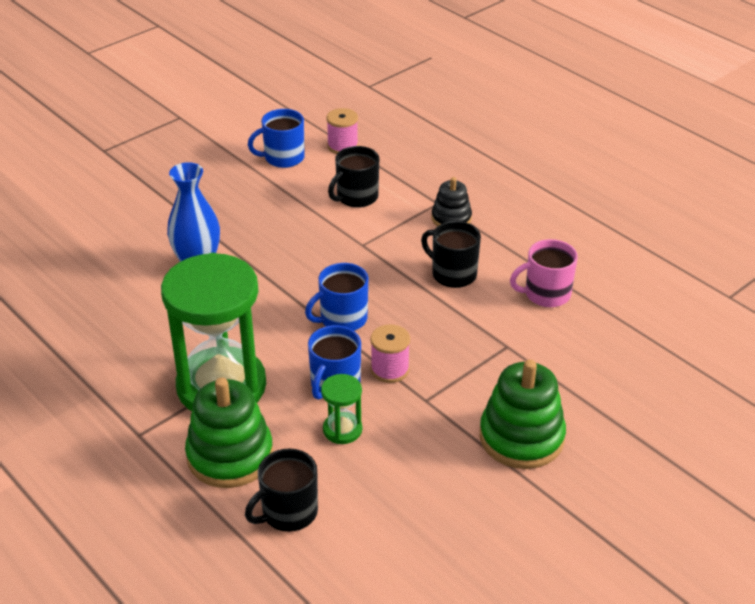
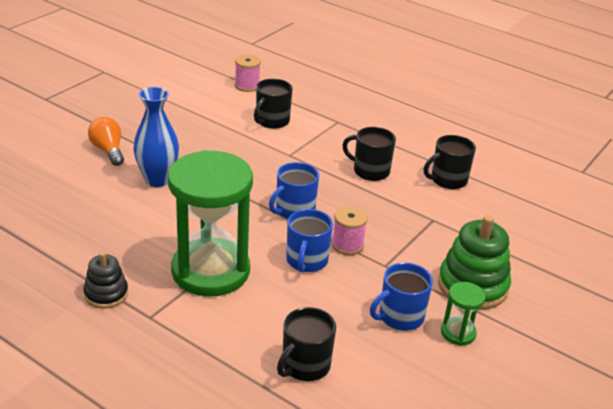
camera: 15 degrees left, 5 degrees down
(154, 224) = (108, 151): none -> orange light bulb
(230, 455) = (237, 325): green stacking toy -> none
(283, 158) = (201, 96): blue mug -> blue mug (400, 317)
(342, 430) = (326, 295): green hourglass -> green hourglass (458, 333)
(451, 218) = (353, 131): black stacking toy -> black stacking toy (106, 294)
(546, 294) = (447, 180): pink mug -> black mug

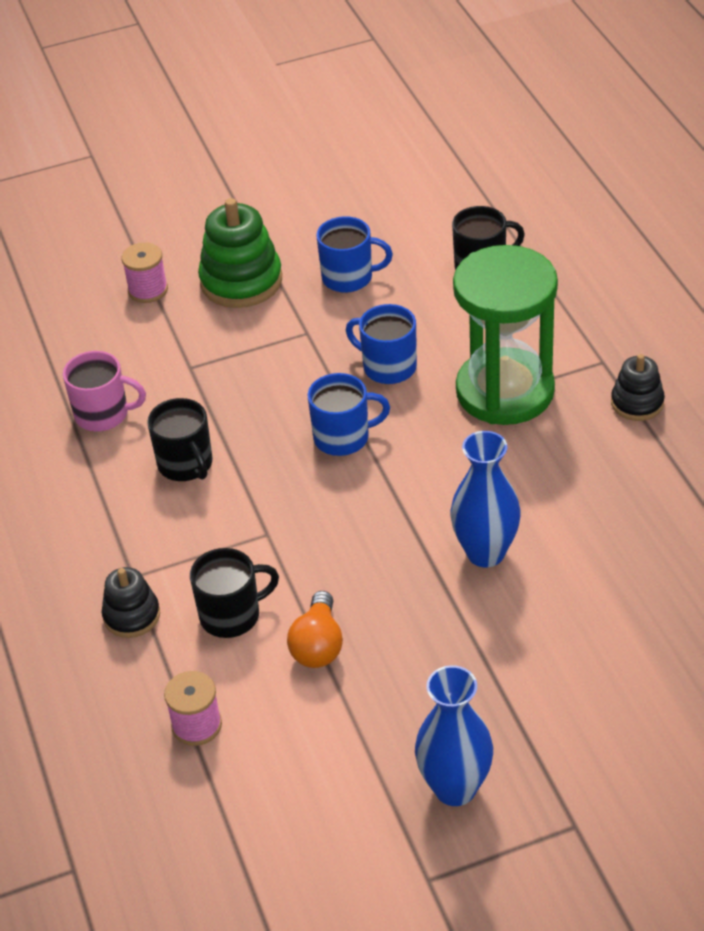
camera: 140 degrees left, 10 degrees up
(108, 151) = (526, 640): orange light bulb -> orange light bulb (318, 645)
(110, 96) = (455, 788): none -> blue vase
(306, 261) = (388, 367): blue mug -> blue mug turned 105 degrees counterclockwise
(320, 109) = (132, 616): none -> black stacking toy
(347, 245) = (324, 370): pink spool -> pink spool (148, 290)
(447, 180) = (103, 414): black mug -> pink mug
(458, 333) = (310, 246): green hourglass -> none

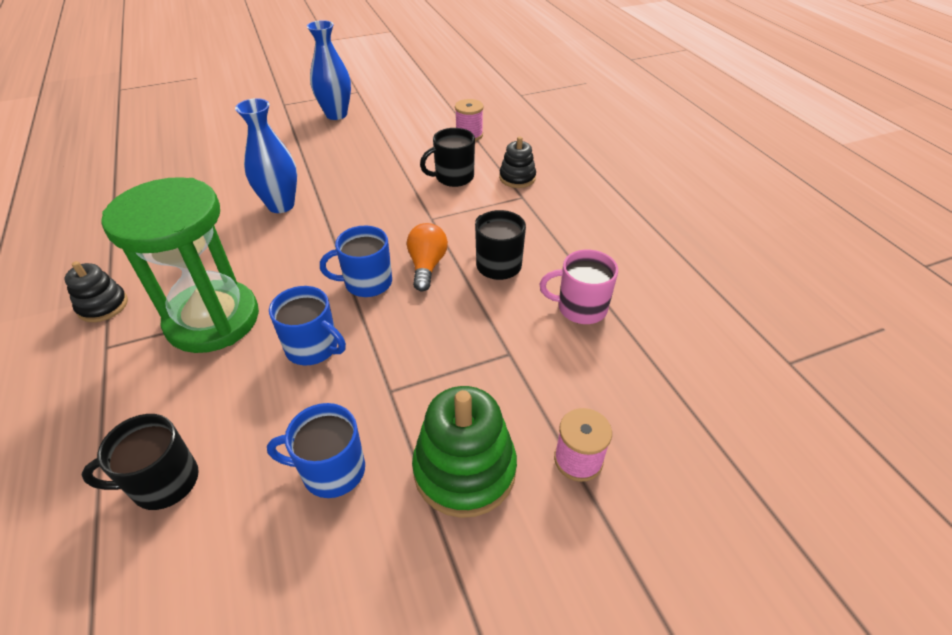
camera: 175 degrees right, 0 degrees up
(318, 645) = (400, 164): orange light bulb -> orange light bulb (427, 266)

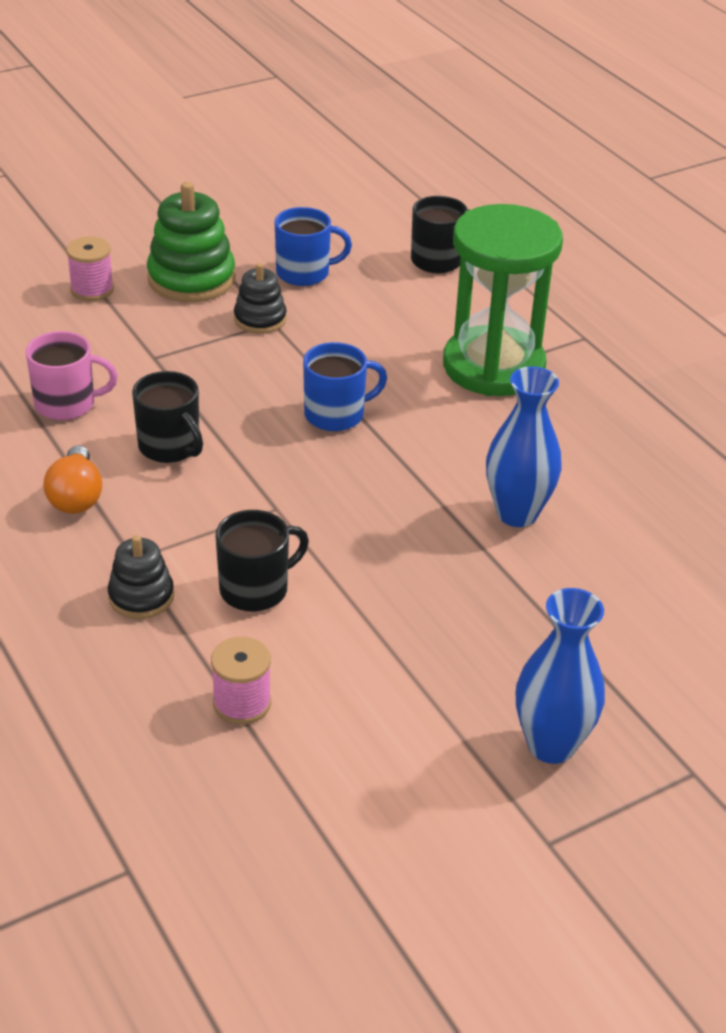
camera: 170 degrees right, 5 degrees down
(103, 306) = (630, 371): black stacking toy -> black stacking toy (260, 319)
(313, 348) = (366, 349): blue mug -> none
(427, 266) = (265, 439): orange light bulb -> orange light bulb (76, 496)

